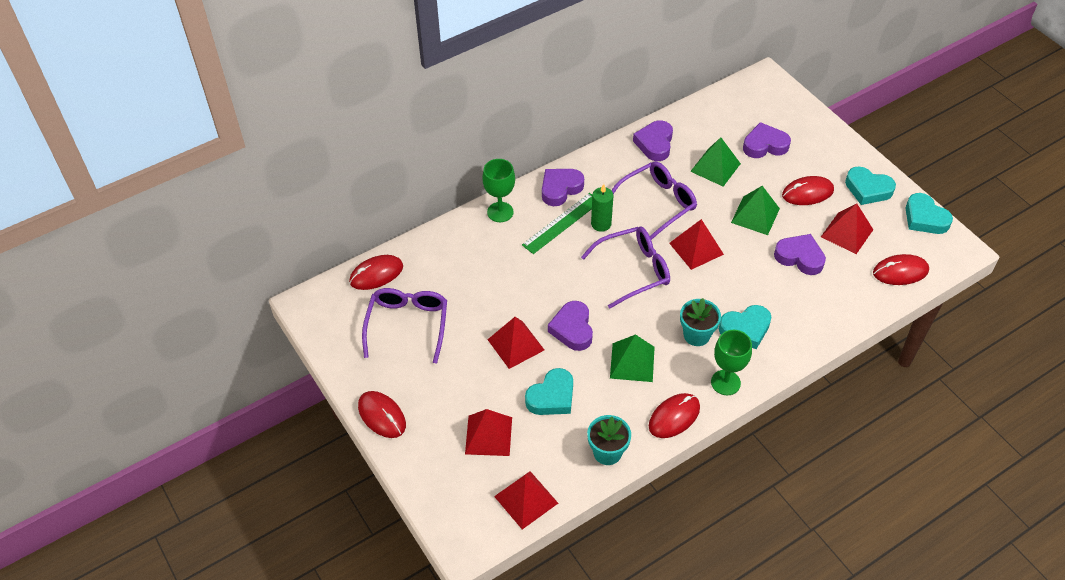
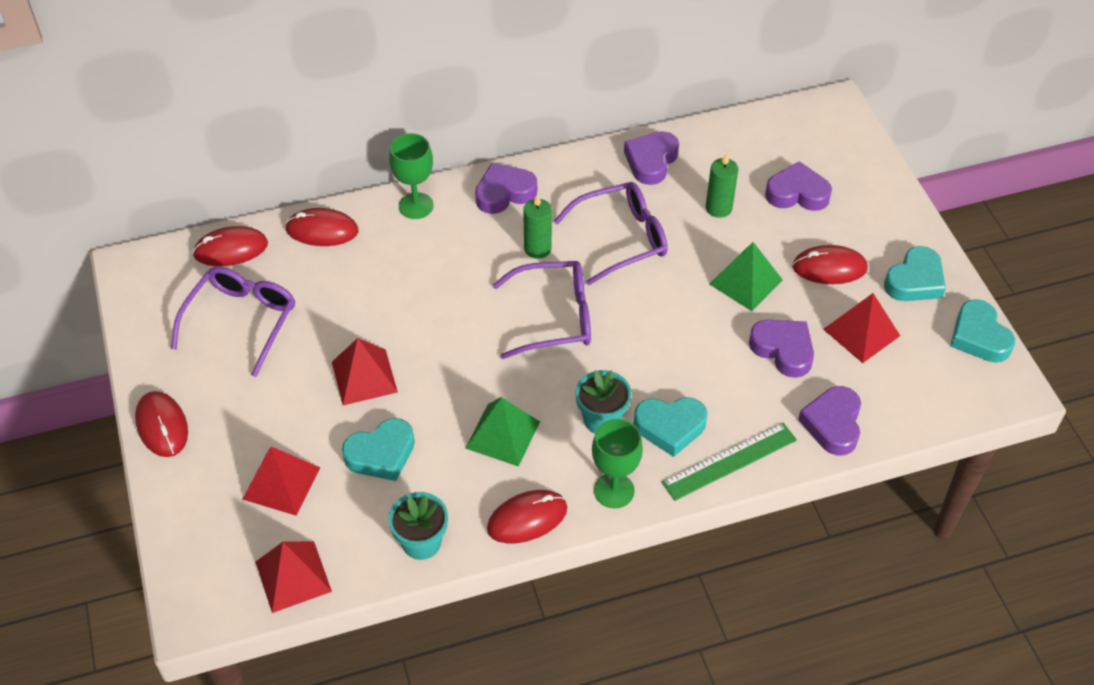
camera: 15 degrees right, 0 degrees up
(562, 223) = (488, 236): green ruler -> green ruler (729, 461)
(572, 329) = (444, 374): purple heart -> purple heart (833, 424)
(696, 248) = (649, 307): red pyramid -> none
(715, 167) = (718, 208): green pyramid -> green candle
(868, 189) = (915, 281): turquoise heart -> turquoise heart turned 90 degrees counterclockwise
(900, 272) = (914, 400): red mouse -> red mouse (322, 230)

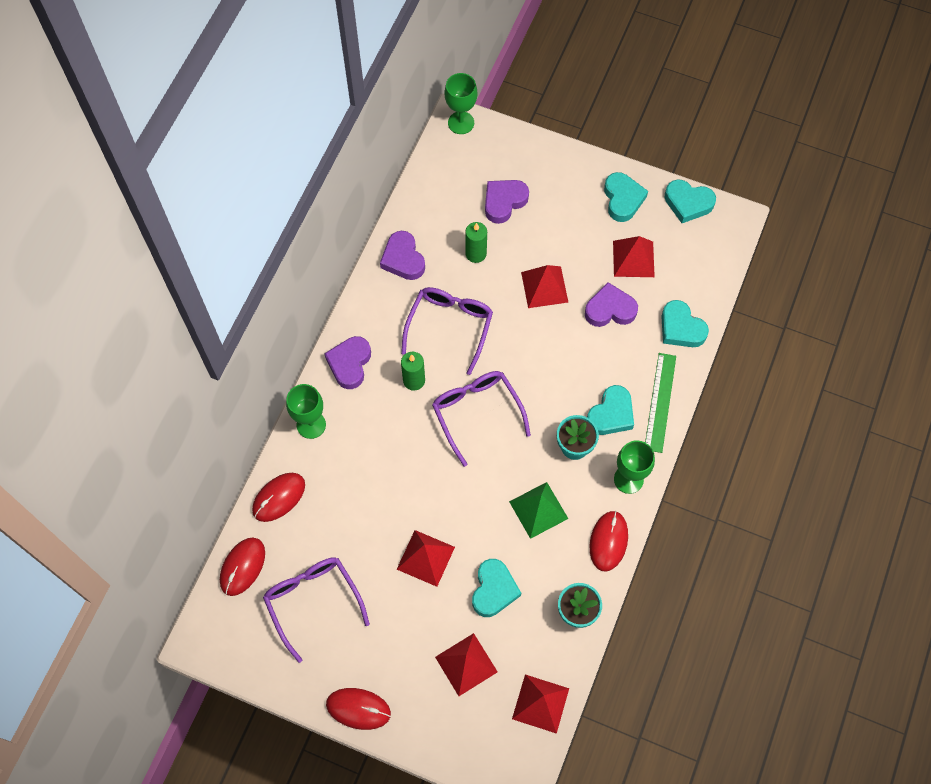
camera: 50 degrees left, 15 degrees up
(554, 317) = (477, 413): purple glasses -> purple glasses turned 60 degrees counterclockwise
(745, 282) = (544, 287): green pyramid -> red pyramid
(829, 268) = (574, 234): red mouse -> none
(833, 424) = (681, 328): purple heart -> turquoise heart
(838, 110) = (461, 123): none -> green goblet

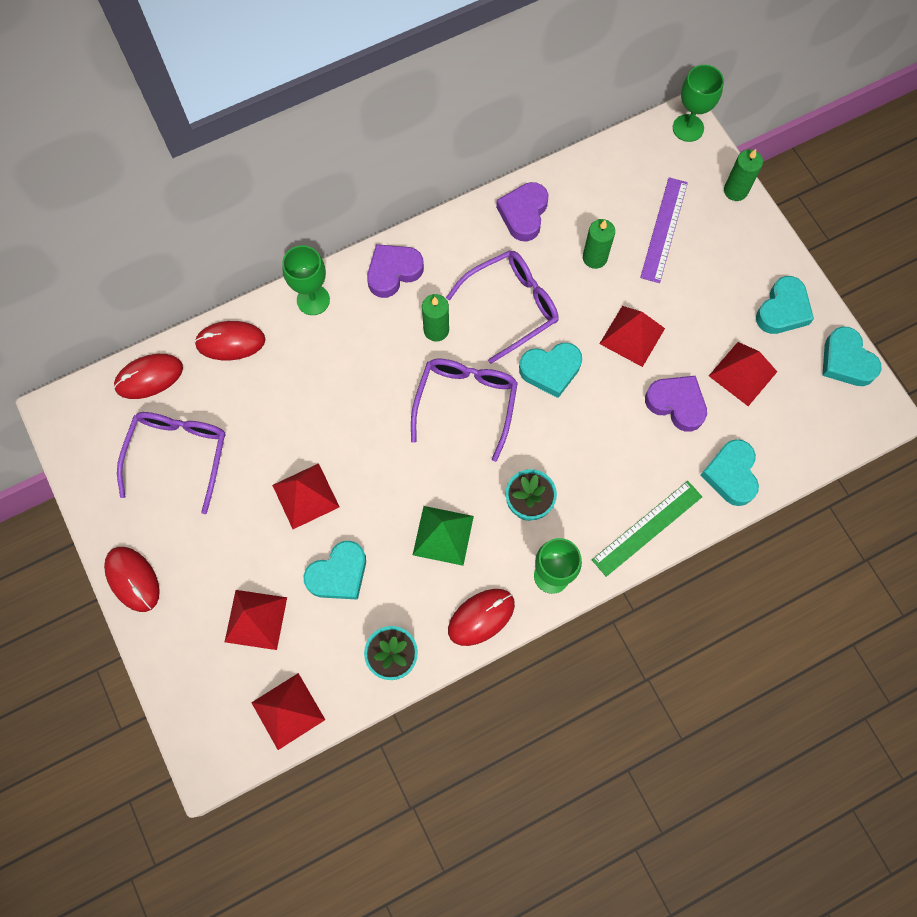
camera: 40 degrees right, 5 degrees up
(504, 202) = (664, 229): purple heart -> purple ruler
(527, 143) = (735, 190): none -> green candle
(611, 414) = (589, 502): turquoise heart -> turquoise heart (550, 370)

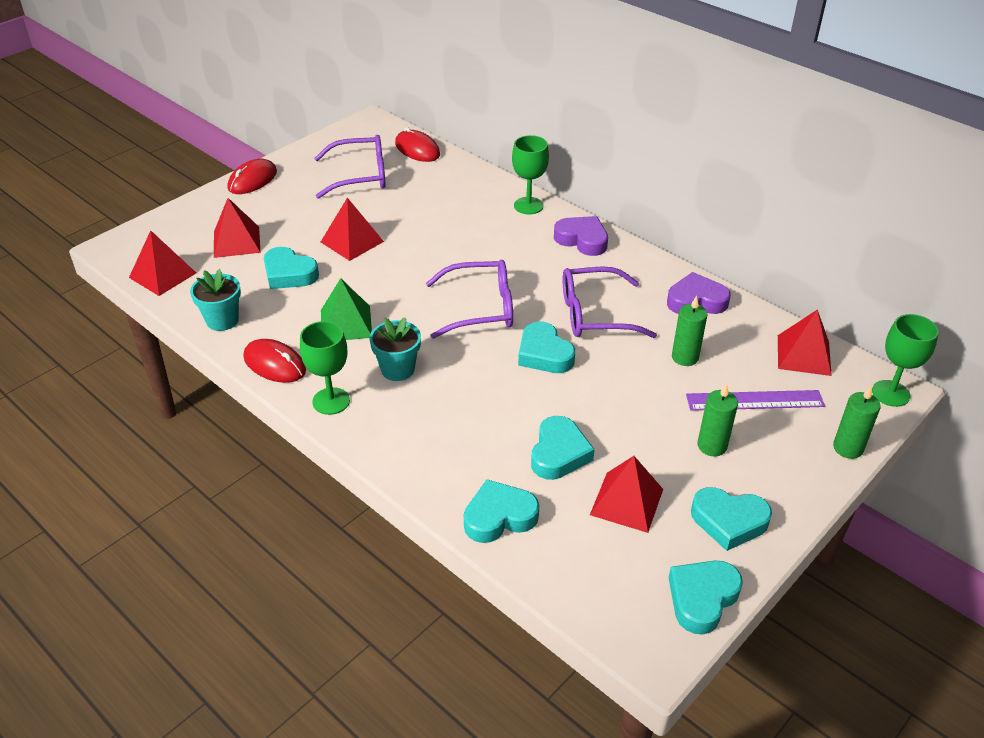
camera: 70 degrees right, 30 degrees down
(230, 342) = (467, 176): red mouse -> none
(436, 330) = (542, 275): green candle -> green candle (712, 446)
(511, 306) = (595, 314): purple glasses -> purple glasses turned 135 degrees clockwise
(632, 336) = (616, 402): red pyramid -> red pyramid (804, 355)
(647, 528) = (407, 460): green ruler -> none
(676, 404) = (559, 453): purple heart -> turquoise heart

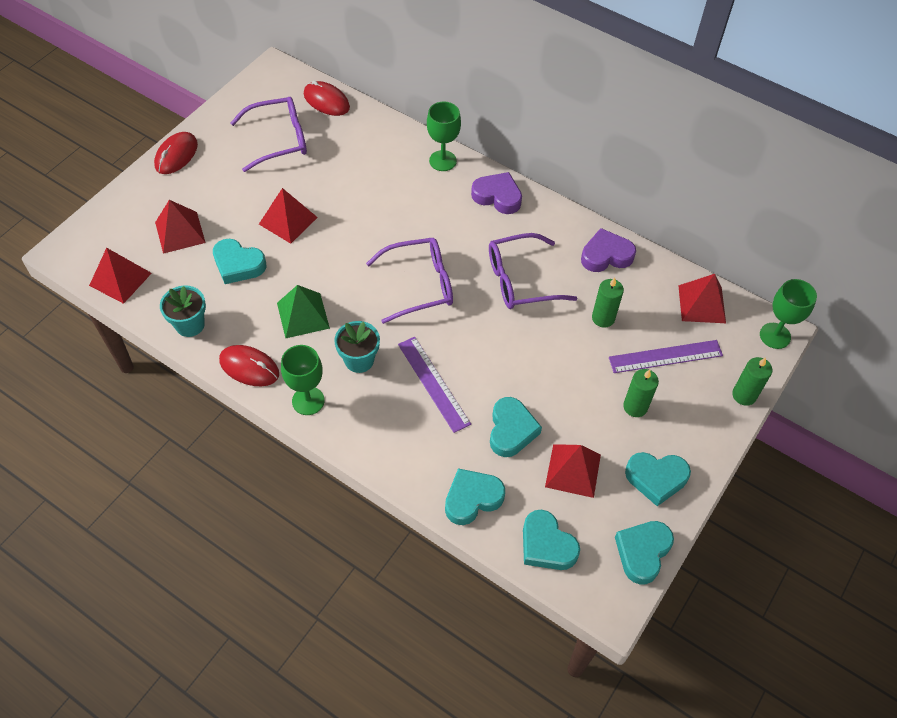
camera: 10 degrees left, 15 degrees up
(476, 399) = (433, 383): none -> purple ruler
(544, 354) = (483, 328): turquoise heart -> turquoise heart (546, 545)

